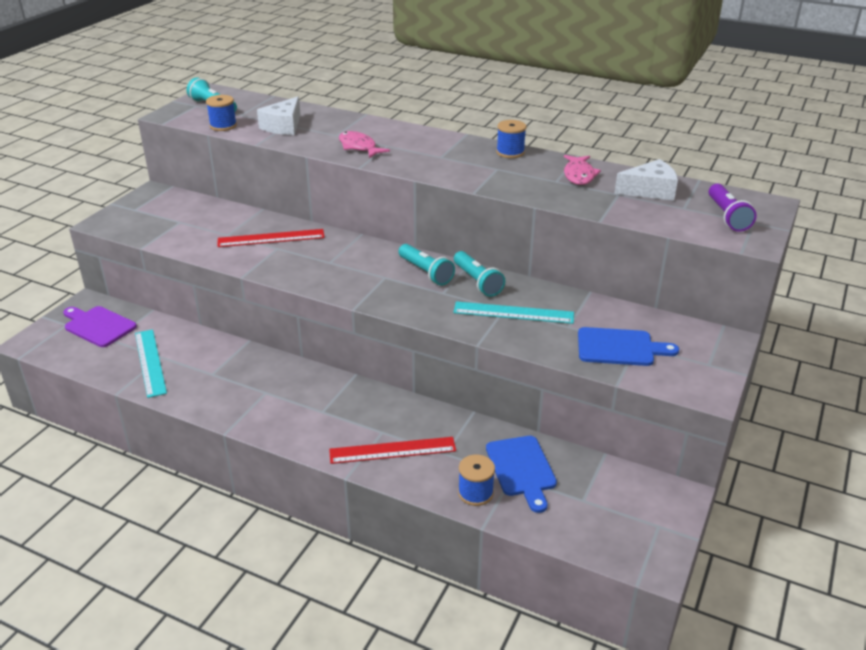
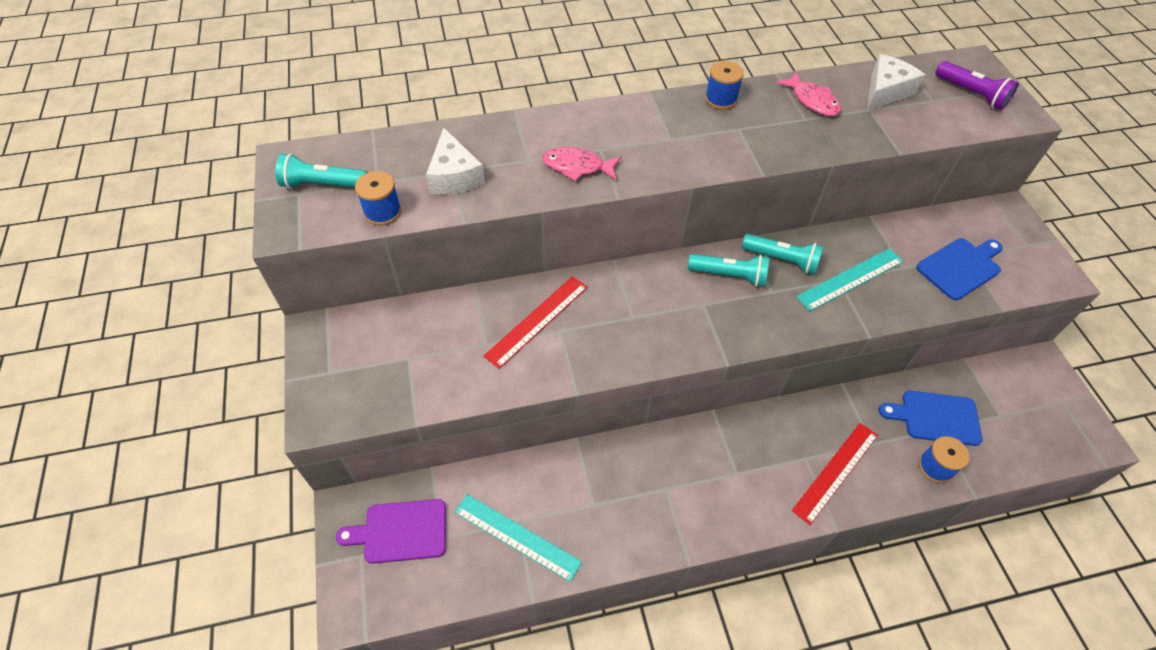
camera: 40 degrees left, 20 degrees up
(521, 469) = (936, 417): blue cutting board -> blue cutting board turned 150 degrees clockwise

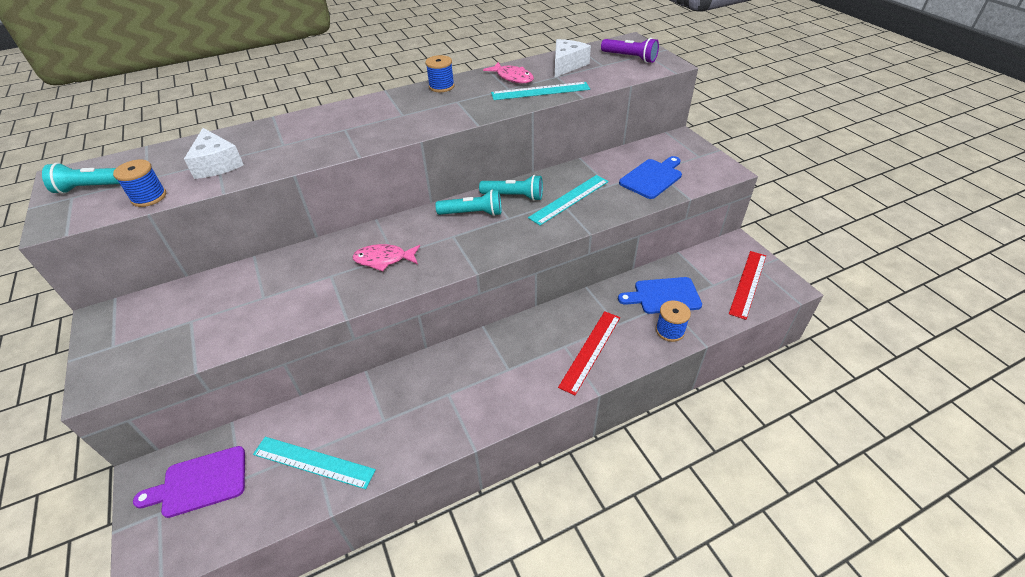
camera: 10 degrees left, 10 degrees down
(537, 321) = (310, 272): red ruler -> red ruler (748, 283)
(577, 167) = (324, 142): pink fish -> pink fish (384, 259)
(846, 132) = (540, 91): none -> turquoise ruler

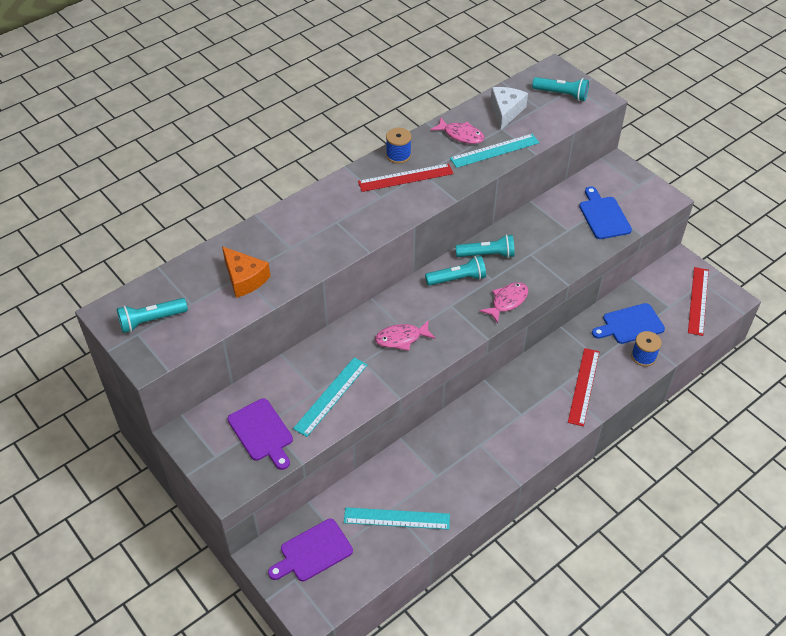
camera: 15 degrees left, 5 degrees up
(149, 197) = (210, 323): blue spool -> none
(177, 329) = (262, 432): none -> purple cutting board
(217, 164) = (244, 278): white cheese -> orange cheese
(437, 103) = (405, 177): none -> red ruler
(515, 240) = (507, 301): none -> pink fish
(569, 199) = (538, 251): turquoise ruler -> turquoise ruler (331, 396)
(630, 58) = (561, 94): purple flashlight -> turquoise flashlight
(652, 178) = (603, 216): blue cutting board -> blue cutting board turned 45 degrees counterclockwise

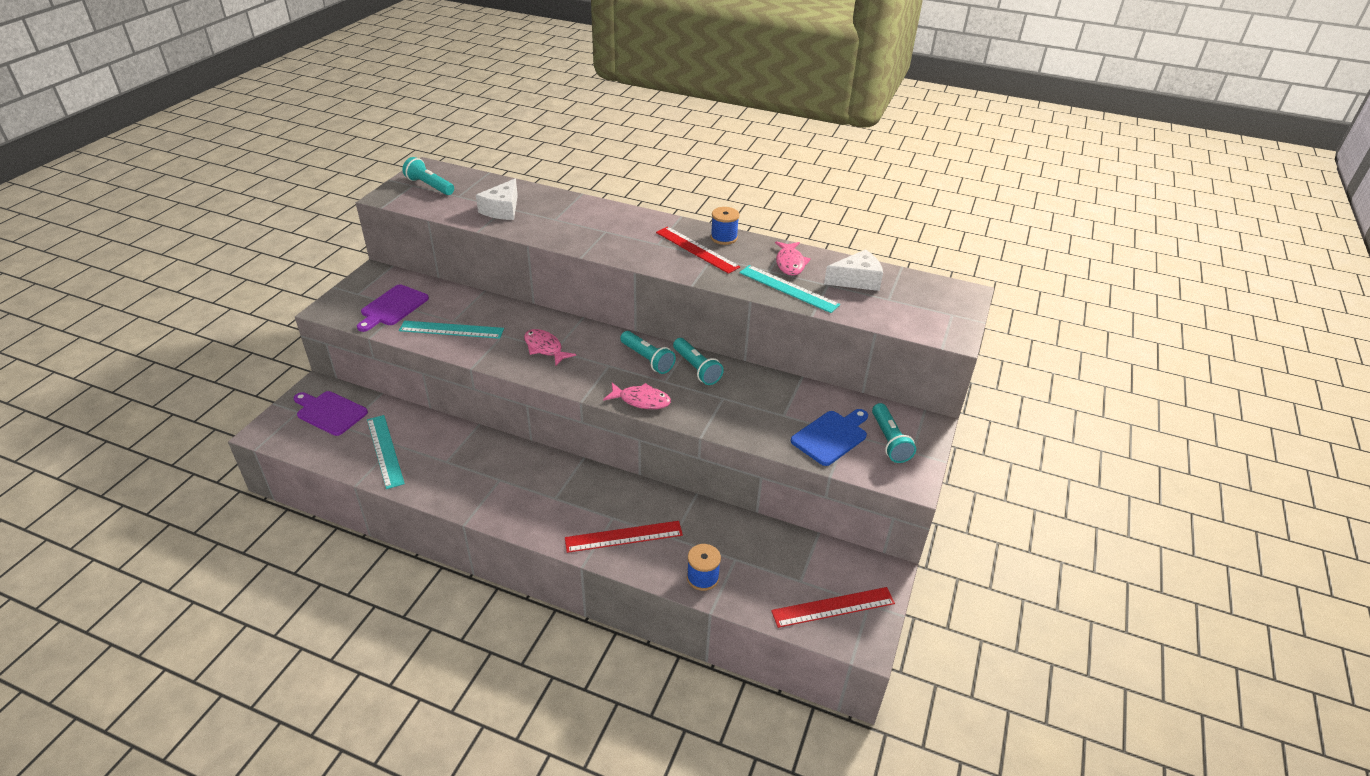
camera: 60 degrees right, 10 degrees down
(244, 278) = (502, 209): orange cheese -> white cheese
(561, 94) = (928, 308): turquoise flashlight -> turquoise flashlight (889, 441)
(630, 324) = (743, 551): blue cutting board -> none

